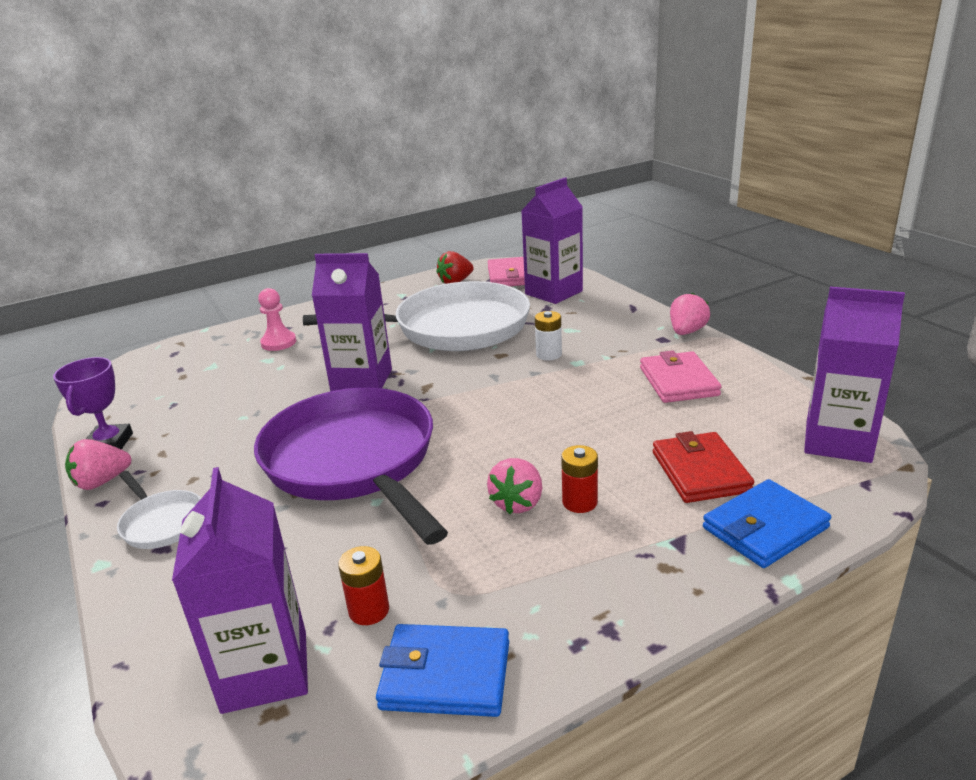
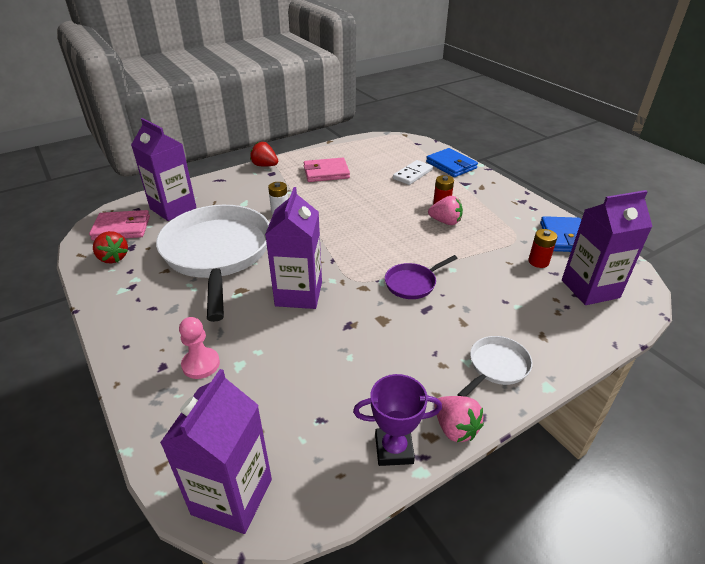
camera: 95 degrees left, 10 degrees up
(353, 462) = (413, 283): purple pan -> purple pan, size x0.42
(687, 332) = (265, 165): pink strawberry -> red strawberry
(700, 472) = (413, 174): red wallet -> white domino
(838, 441) = (386, 144): purple carton -> purple carton (232, 496)

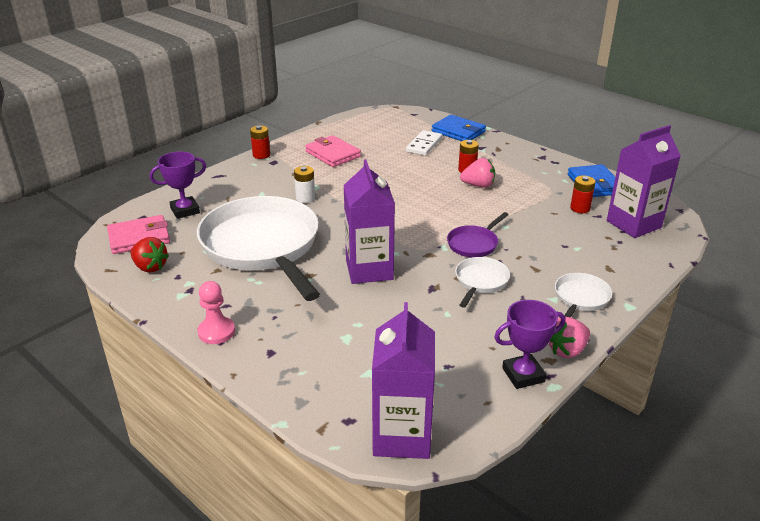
camera: 15 degrees left, 5 degrees down
(173, 208) = (185, 210): purple carton -> purple trophy
(201, 364) = (308, 344): pink pawn -> pink pawn (216, 332)
(265, 165) = (261, 155): red strawberry -> red battery
(326, 172) = (333, 154): pink wallet -> pink wallet turned 75 degrees clockwise
(400, 326) = (480, 281): none -> white pan
(455, 428) = (567, 350): pink strawberry -> pink strawberry turned 105 degrees clockwise

